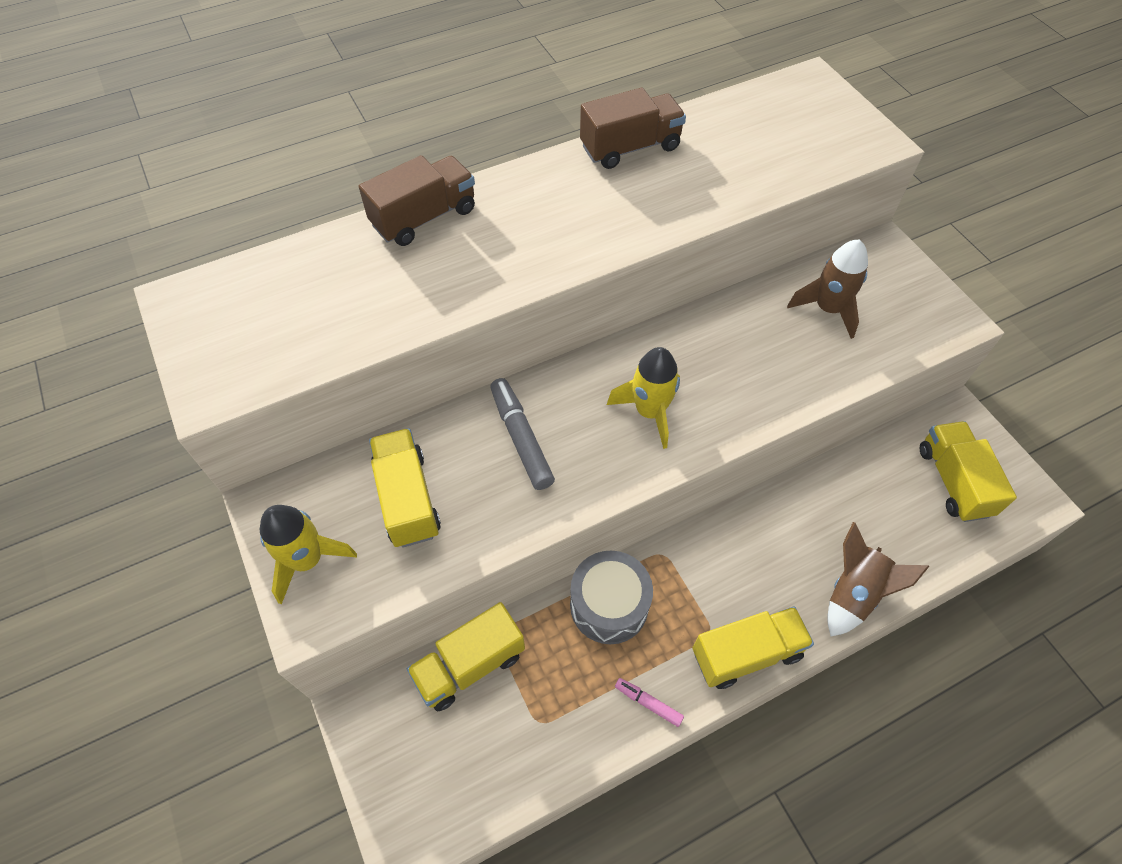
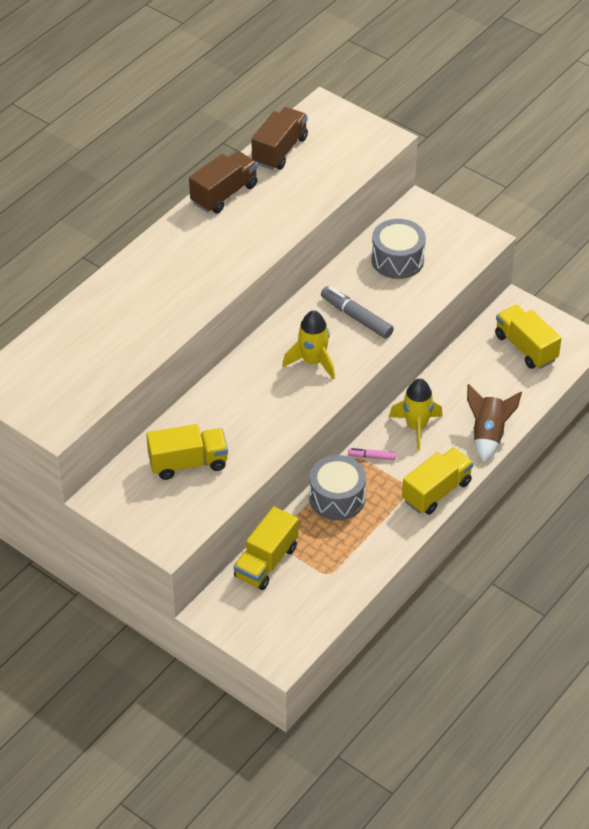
camera: 25 degrees left, 10 degrees down
(307, 560) = (148, 516): yellow rocket -> yellow rocket (416, 427)
(407, 499) = (188, 463): yellow truck -> yellow truck turned 120 degrees clockwise
(424, 217) = (115, 284): brown truck -> brown truck (280, 150)
(521, 439) = (239, 405): grey marker -> grey marker (356, 317)
(648, 703) = (389, 539): pink marker -> pink marker (372, 457)
(828, 309) = (397, 260): brown rocket -> grey drum

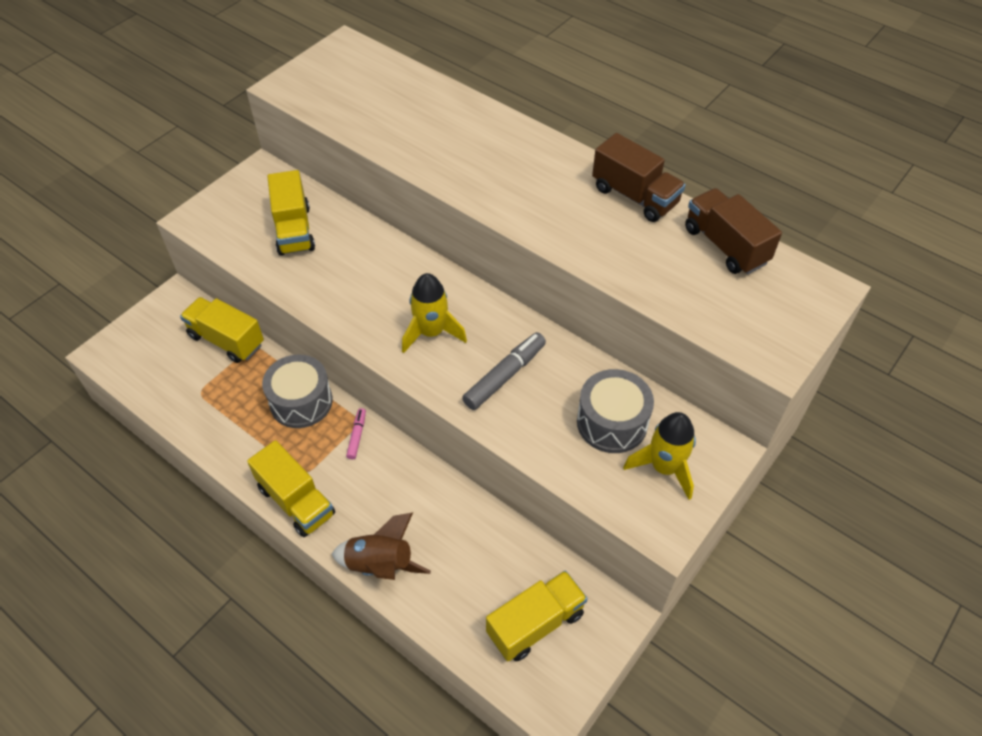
camera: 90 degrees right, 5 degrees up
(280, 150) = (725, 246): brown truck -> brown truck turned 150 degrees counterclockwise
(416, 427) = (399, 483): yellow rocket -> yellow rocket (664, 467)

